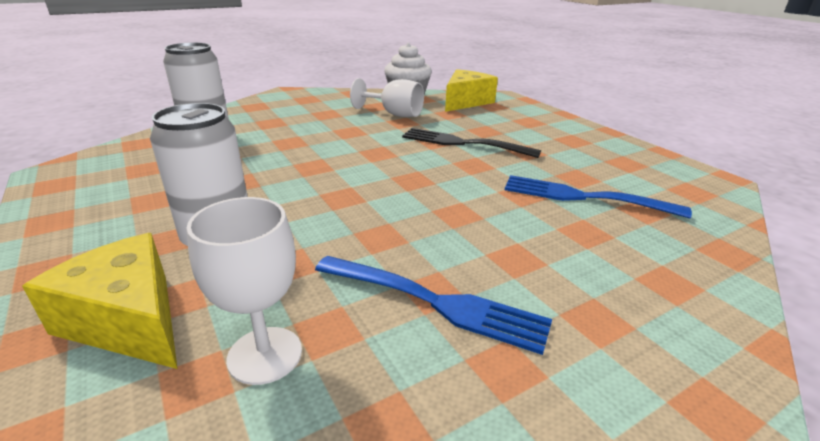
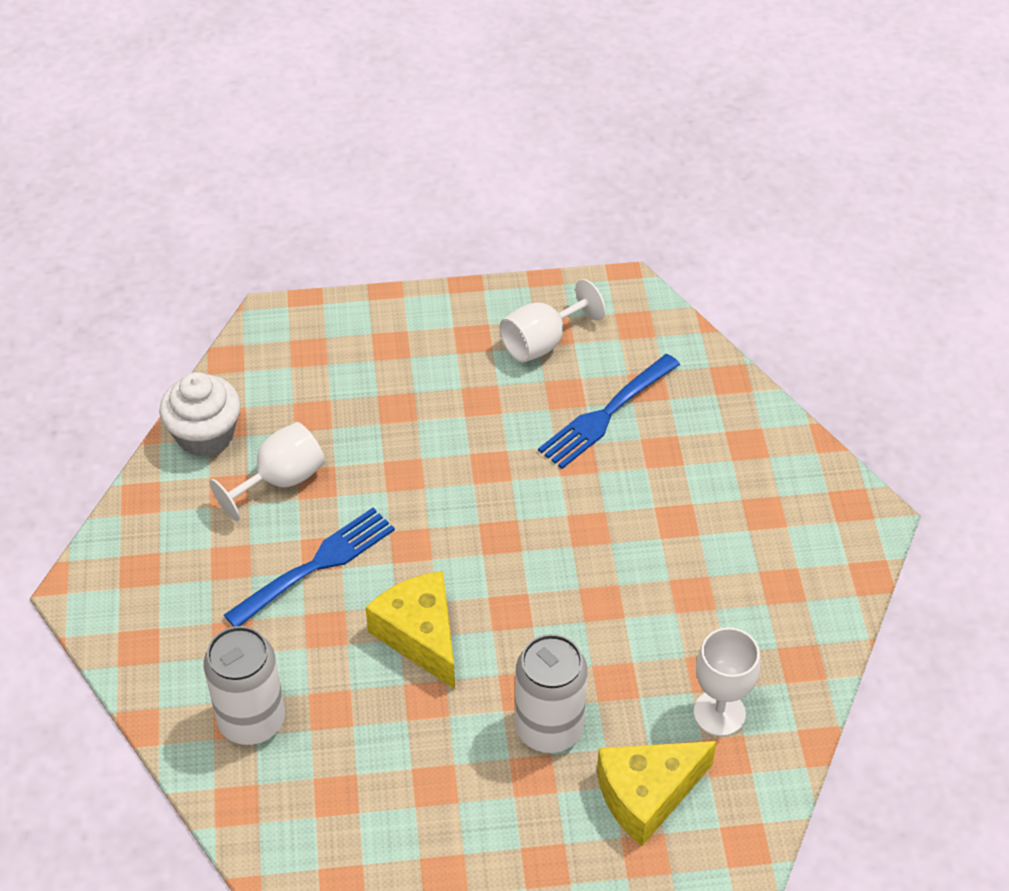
camera: 65 degrees left, 20 degrees up
(436, 302) = (708, 597): blue fork -> blue fork (316, 565)
(463, 143) = (426, 448): black fork -> none
(466, 102) = (274, 375): yellow cheese -> yellow cheese (420, 635)
(609, 160) = (542, 342): none -> white goblet

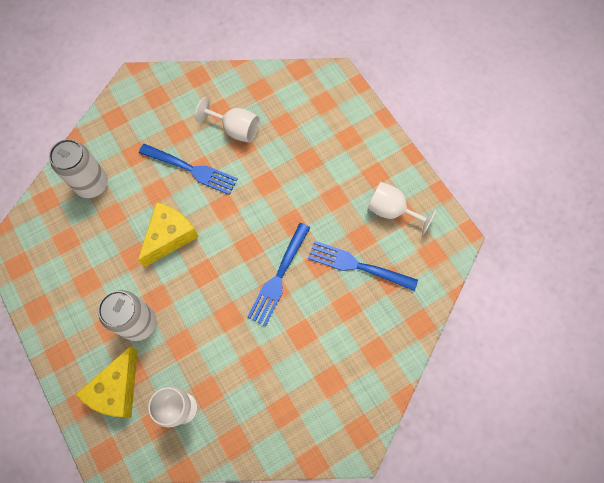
camera: 65 degrees right, 20 degrees up
(205, 435) = (247, 84): white cupcake -> none
(572, 515) = (278, 277): none -> blue fork
(647, 795) = (117, 389): yellow cheese -> yellow cheese turned 105 degrees counterclockwise

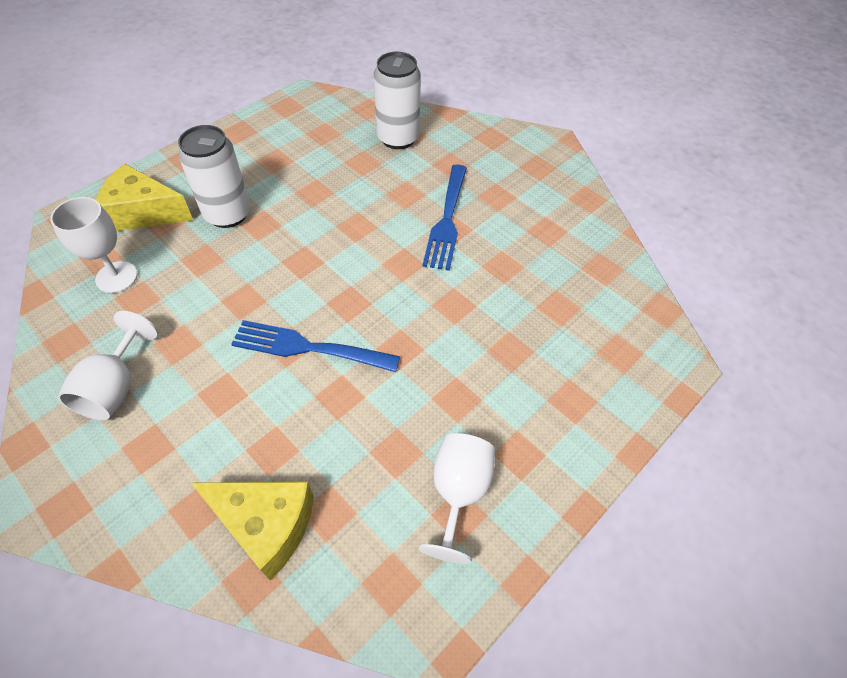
camera: 75 degrees right, 15 degrees down
(170, 236) = (347, 218): yellow cheese -> yellow cheese (266, 525)
(235, 129) = (525, 253): white goblet -> white goblet (115, 387)
(357, 265) = (345, 454): blue fork -> none

